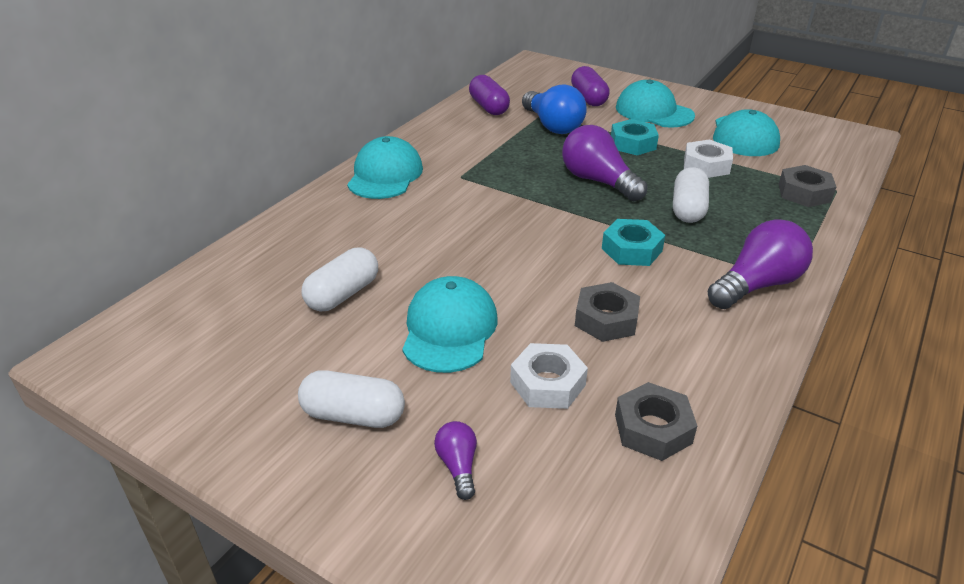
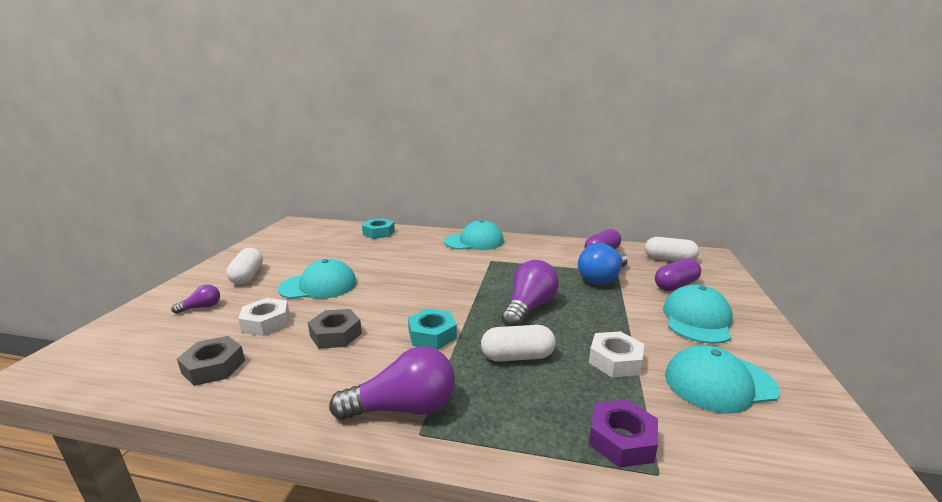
camera: 70 degrees right, 15 degrees down
(343, 294) = (346, 255): white capsule -> white capsule (669, 259)
(633, 144) = (613, 316): turquoise nut -> turquoise nut (379, 233)
(756, 285) = (403, 408): purple light bulb -> purple light bulb turned 45 degrees counterclockwise
(804, 193) = (621, 440): grey nut -> purple nut

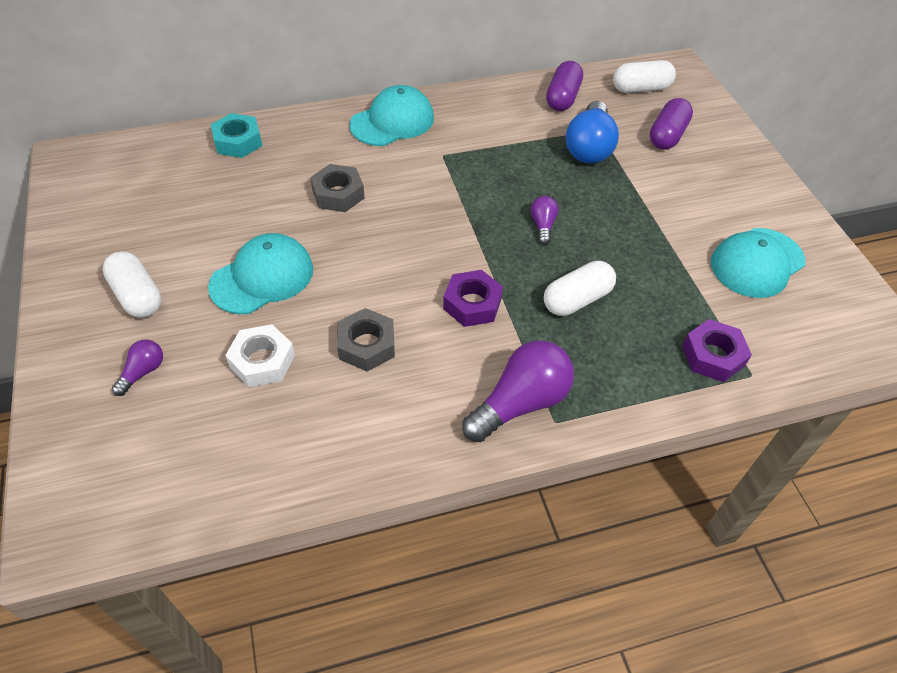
camera: 30 degrees left, 30 degrees up
(214, 367) = (275, 443): grey nut -> grey nut (338, 194)
(432, 335) = (472, 304): turquoise nut -> purple nut
(528, 308) = (542, 226): purple light bulb -> purple light bulb, size x0.50
(615, 360) = (664, 269): white nut -> none
(697, 319) = (708, 184): turquoise cap -> none

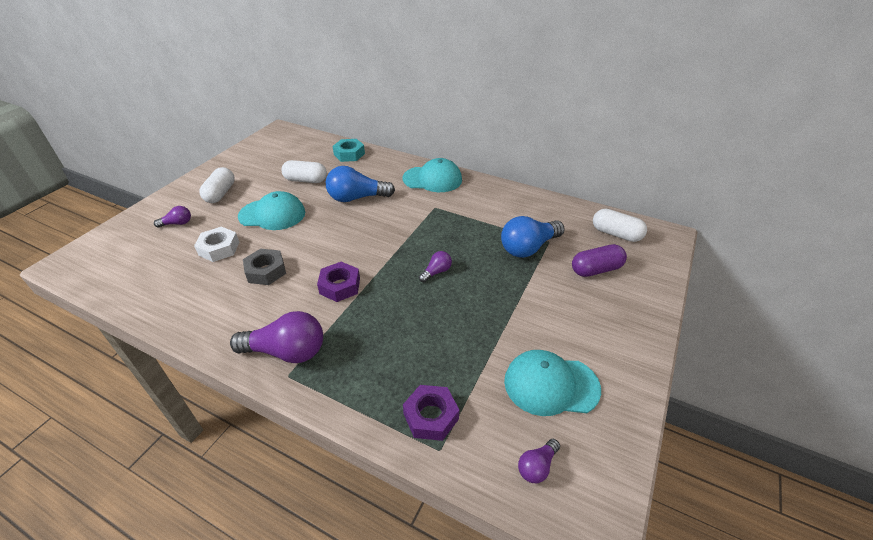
camera: 45 degrees right, 10 degrees down
(338, 194) = (357, 198): grey nut -> blue light bulb
(562, 98) = (551, 213): purple capsule -> none
(577, 299) = (396, 322): white capsule -> white capsule (306, 180)
(821, 331) = (537, 466): none -> purple light bulb

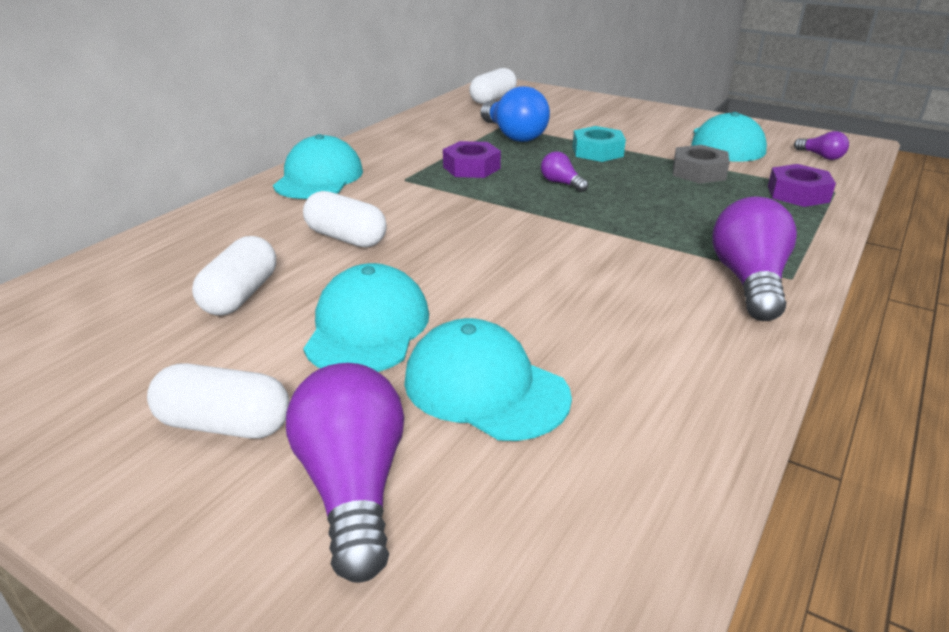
camera: 85 degrees left, 10 degrees down
(177, 223) = (353, 488): purple light bulb -> purple light bulb, size x2.01
(219, 248) = (485, 388): white nut -> turquoise cap
(266, 271) = (564, 317): grey nut -> grey nut (698, 172)
(340, 286) = (598, 247): purple nut -> purple nut (471, 167)
(349, 154) = (160, 249): turquoise nut -> turquoise nut (597, 152)
(357, 198) = (346, 238): blue light bulb -> white capsule
(596, 269) = (554, 113): purple capsule -> none

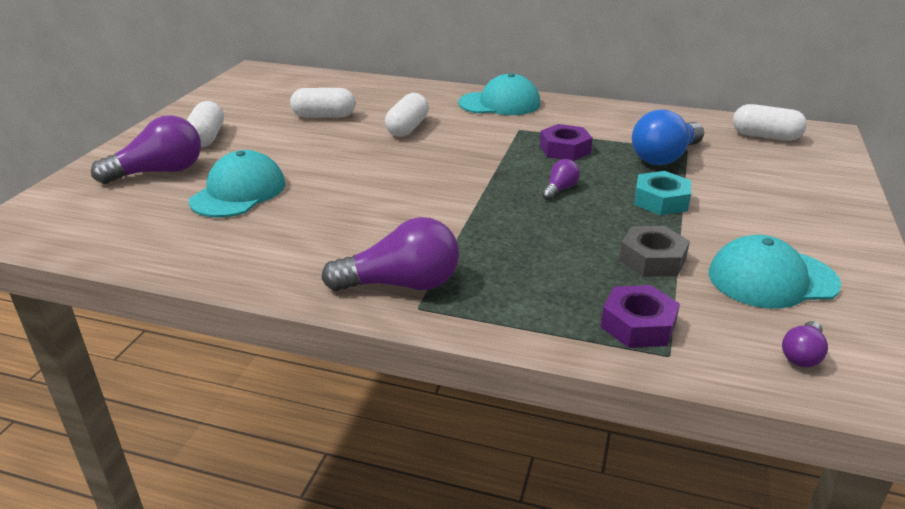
camera: 75 degrees right, 0 degrees up
(367, 328) = (296, 153): turquoise cap -> none

